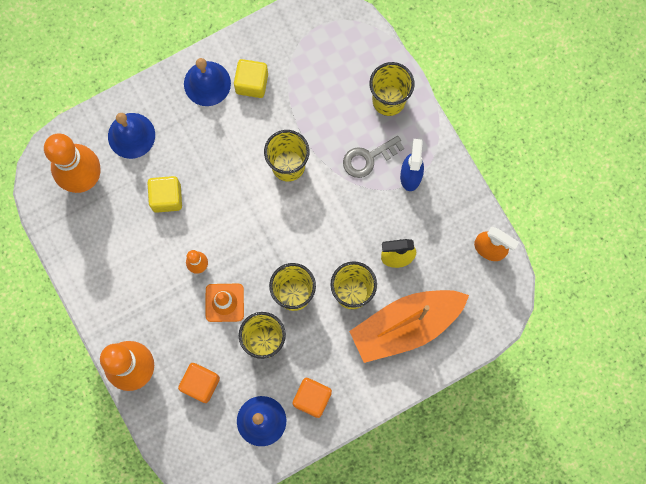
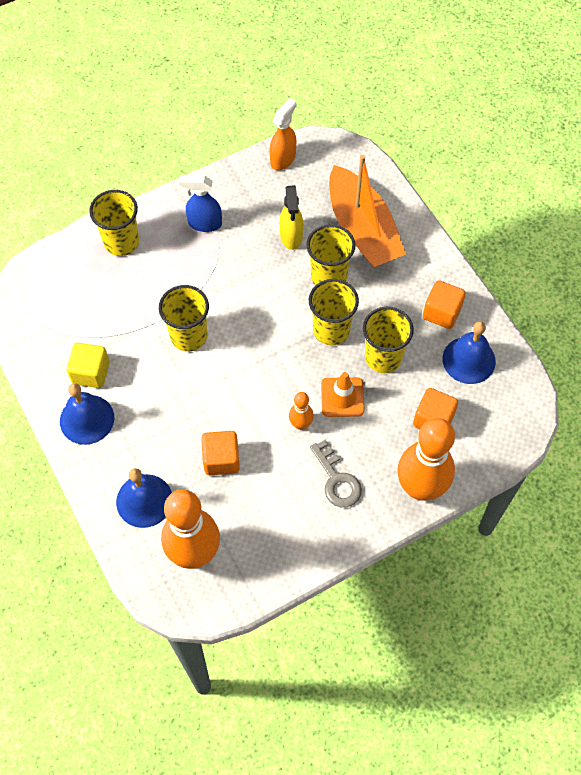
camera: 90 degrees left, 15 degrees down
(166, 197) = (221, 459): yellow cube -> orange cube
(368, 158) = (184, 261): grey key -> grey key (337, 479)

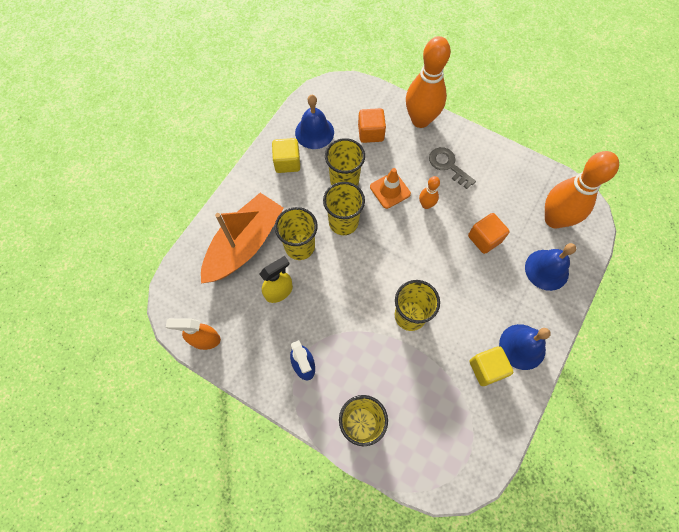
camera: 120 degrees left, 5 degrees up
(337, 479) = (448, 165): grey key -> grey key turned 75 degrees counterclockwise
(441, 312) = (287, 162): orange cube -> yellow cube

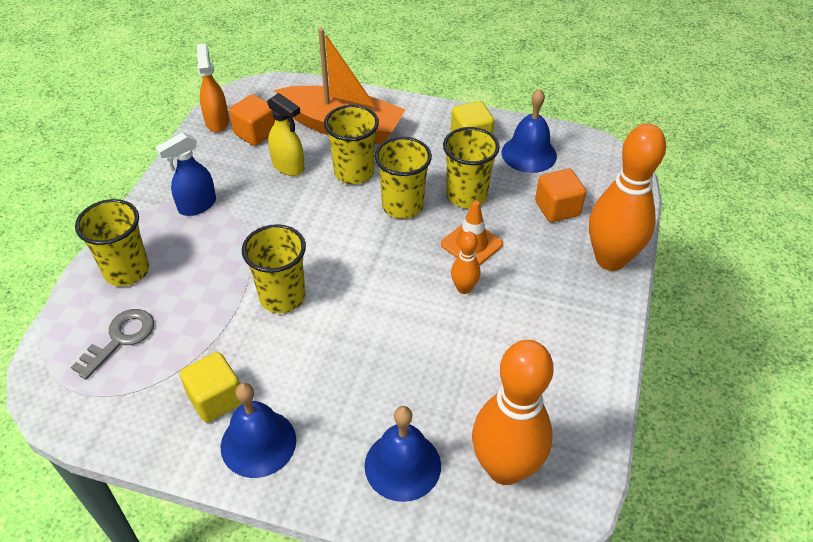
camera: 75 degrees right, 20 degrees down
(448, 165) = (544, 305): grey key -> grey key (120, 339)
(484, 239) = (431, 369): orange cube -> orange cube (255, 133)

